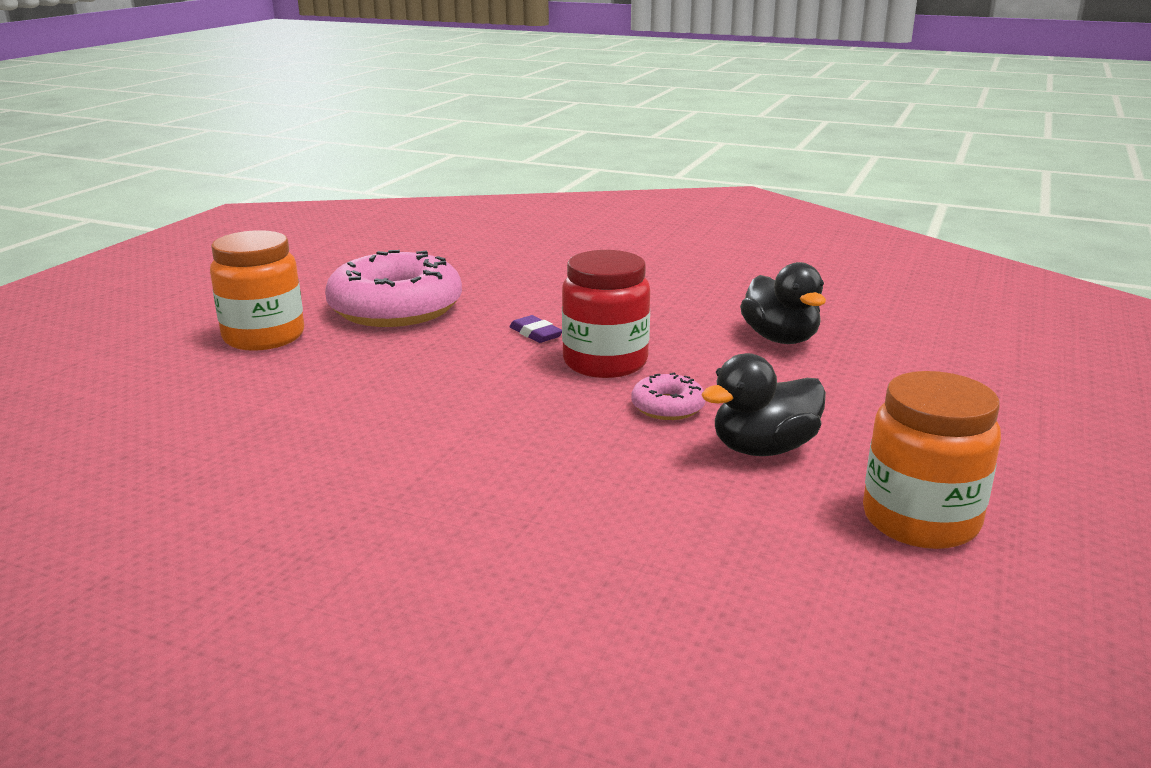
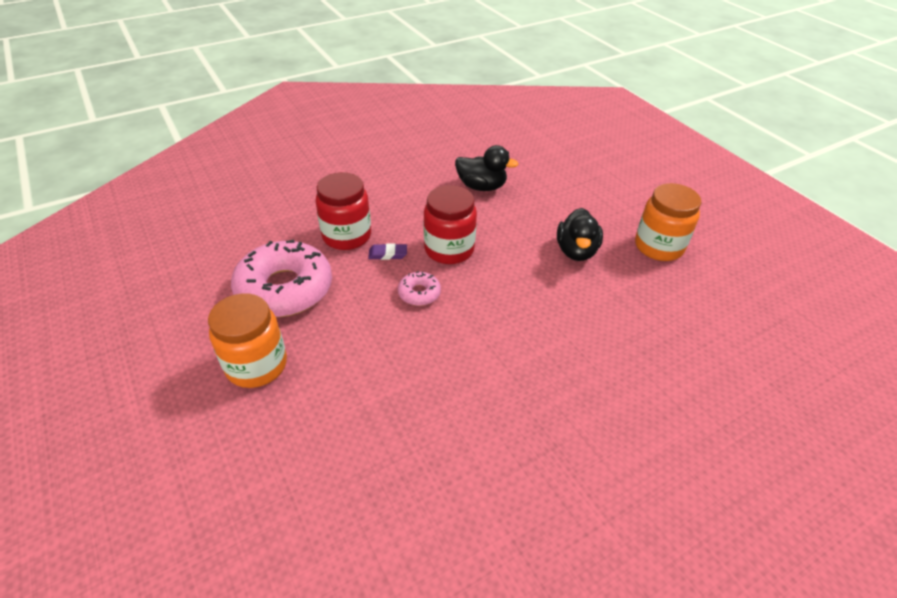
camera: 55 degrees left, 20 degrees up
(532, 304) = (347, 236): none -> red jar
(667, 407) = (515, 256): pink donut -> pink donut (419, 293)

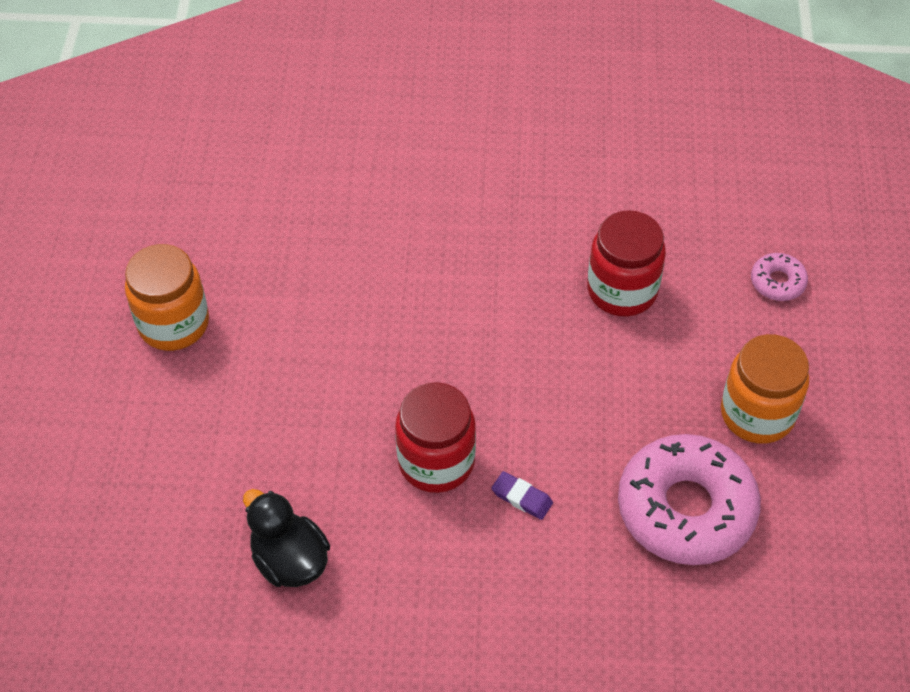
camera: 145 degrees left, 10 degrees up
(347, 236) = (558, 563): red jar -> red jar (622, 290)
(419, 293) = (523, 413): pink donut -> pink donut (777, 282)
(576, 251) = (280, 371): black duck -> none

